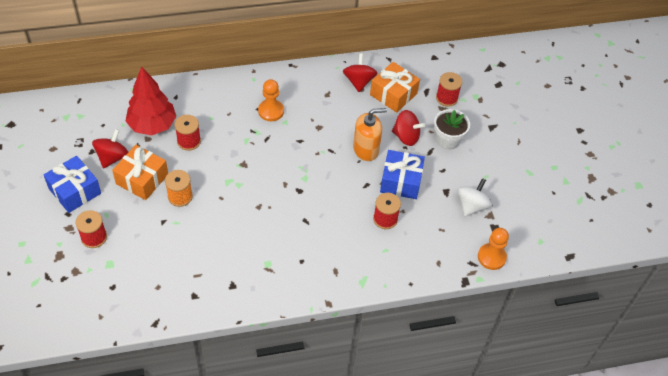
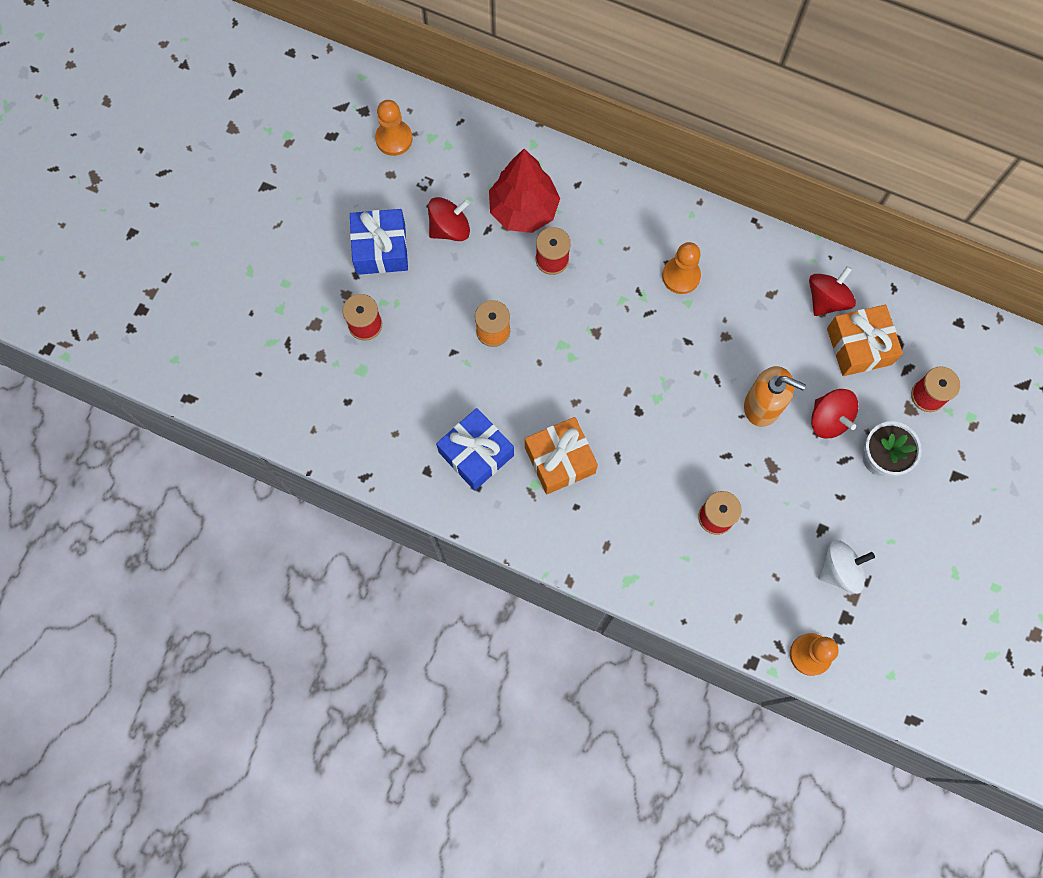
camera: 40 degrees right, 20 degrees up
(42, 129) = (394, 139): none -> orange pawn
(142, 179) = (465, 279): orange gift -> orange gift (560, 460)
(401, 181) = (774, 478): blue gift -> blue gift (476, 454)

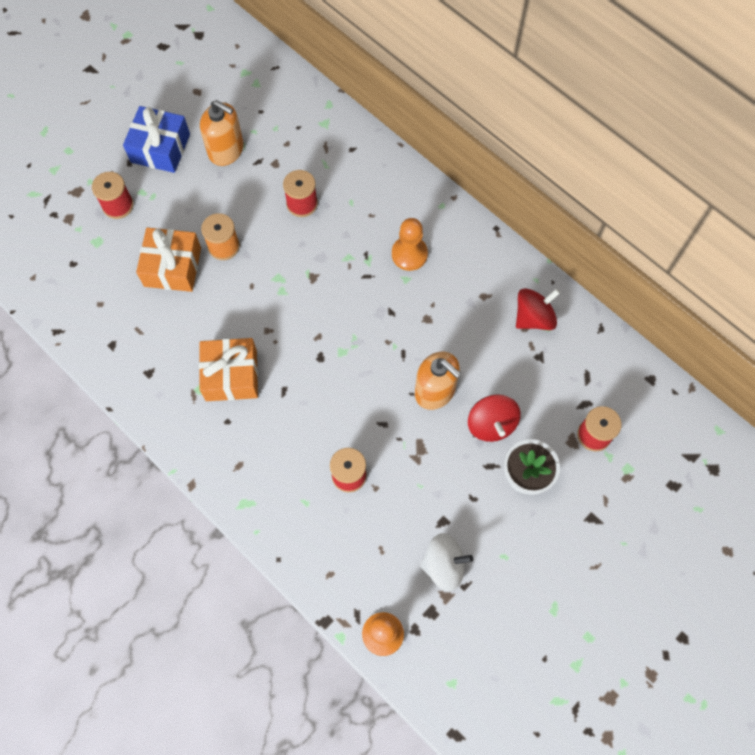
camera: 20 degrees right, 5 degrees down
(394, 139) = (213, 64): orange pawn -> none
(450, 228) = (226, 150): red spinning top -> orange soap dispenser
(476, 454) = (161, 345): blue gift -> none
(523, 210) = (296, 155): red tree -> none
(859, 346) = (547, 369): orange gift -> orange gift (172, 267)

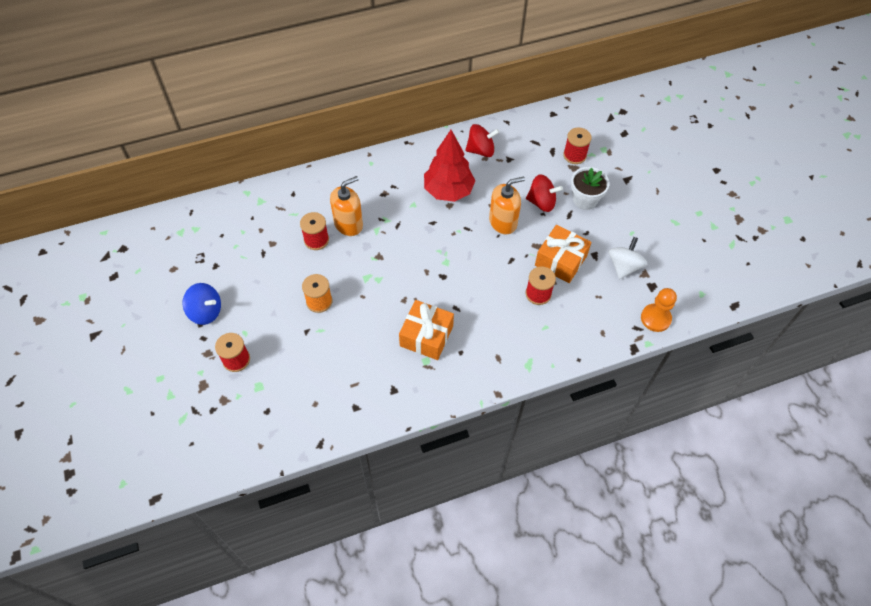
camera: 65 degrees left, 10 degrees down
(160, 148) = (206, 312): blue gift -> blue spinning top
(172, 267) = (315, 341): orange gift -> orange gift (560, 260)
(226, 150) = (239, 269): orange soap dispenser -> orange soap dispenser (348, 224)
(409, 254) = (396, 195): orange pawn -> none
(447, 308) = (448, 191): none -> red tree
(533, 317) = (481, 150): red spinning top -> red spinning top turned 90 degrees clockwise

